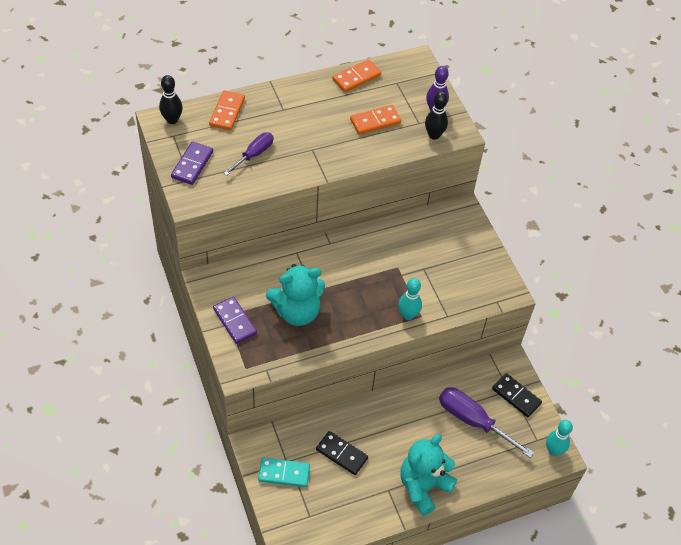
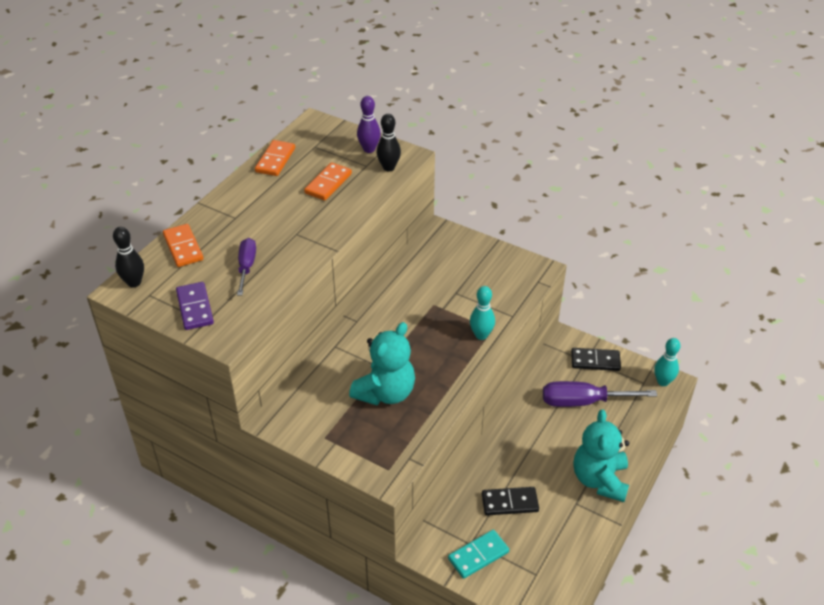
camera: 35 degrees left, 10 degrees down
(235, 321) = (338, 437): purple domino -> none

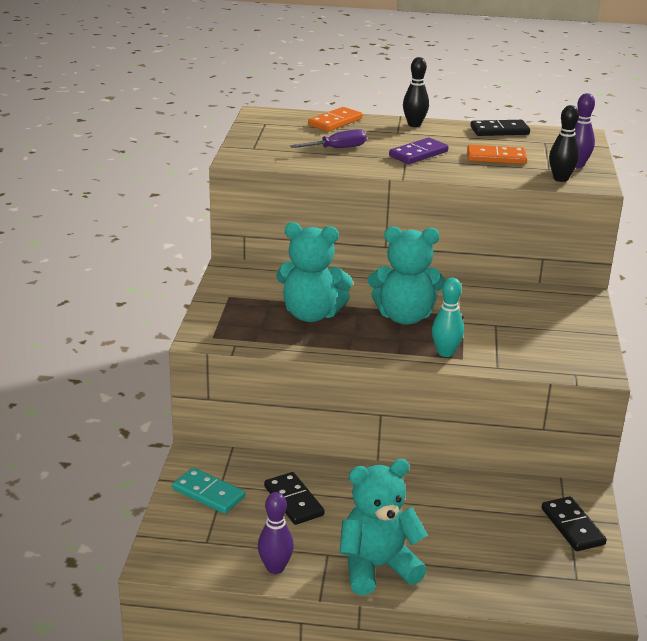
camera: 65 degrees right, 15 degrees down
(134, 282) = (273, 115): black bowling pin -> black bowling pin (414, 124)
(195, 308) = (265, 141): purple domino -> purple domino (418, 154)
(275, 160) = (499, 131): orange domino -> black domino
(419, 338) = (404, 317): none -> turquoise teddy bear
(580, 539) = (275, 568): none -> purple bowling pin
(583, 402) = (493, 529): purple screwdriver -> none
(663, 382) = (595, 598): turquoise bowling pin -> none

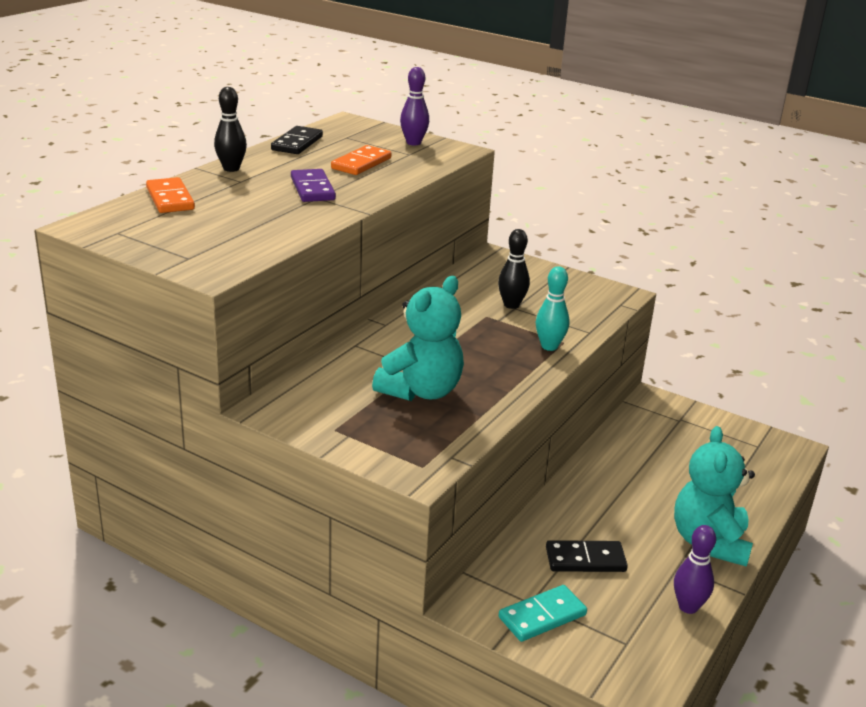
camera: 65 degrees left, 0 degrees up
(337, 148) = (250, 218): purple screwdriver -> none
(404, 317) = (467, 344): turquoise teddy bear -> none
(560, 179) = (437, 157): black bowling pin -> black bowling pin (511, 305)
(572, 526) = (692, 421): black domino -> none

